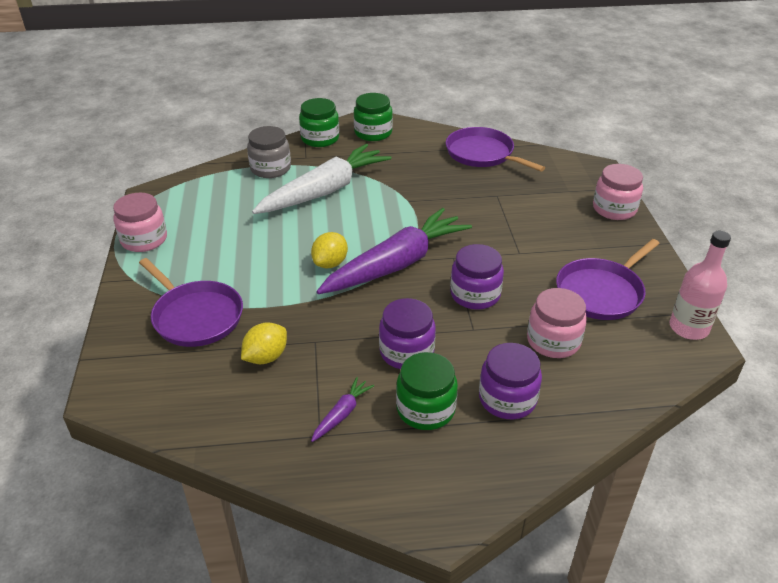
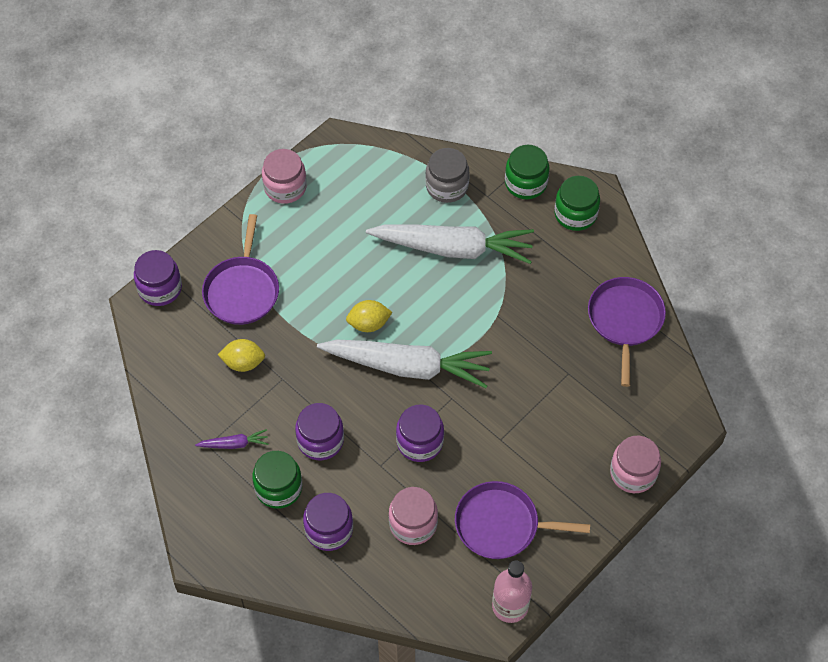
camera: 50 degrees right, 20 degrees up
(112, 369) = (160, 288): none -> purple jar
(396, 264) = (407, 367): purple carrot -> white carrot

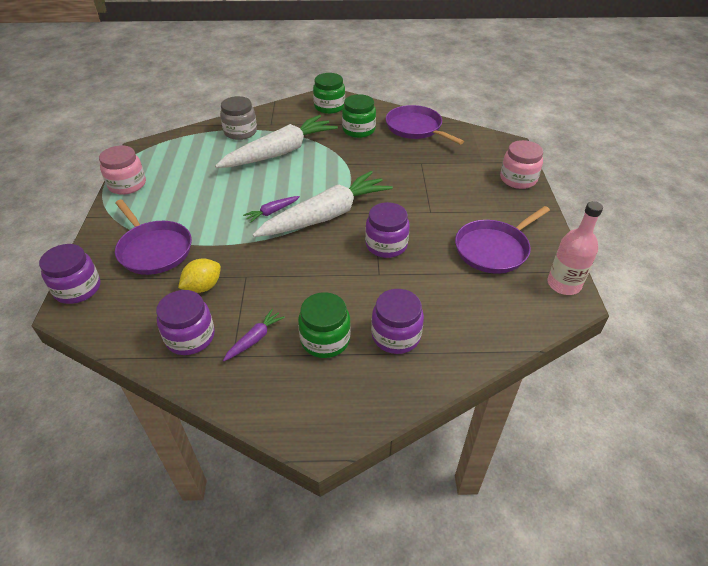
camera: 45 degrees left, 15 degrees down
(320, 440) = (319, 290): purple jar -> purple jar (190, 337)
(369, 324) = (272, 212): yellow lemon -> purple carrot
(413, 524) = (444, 288): pink jar -> none
(526, 183) = (285, 109): green jar -> green jar (358, 130)

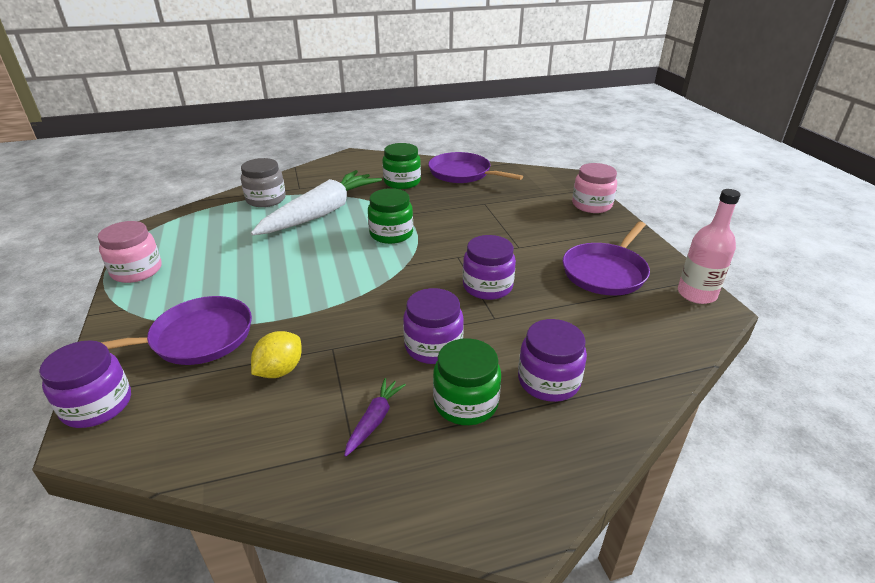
camera: 15 degrees left, 10 degrees down
(154, 249) = (196, 338): purple pan -> purple pan turned 60 degrees counterclockwise
(190, 337) = (284, 436): purple jar -> purple jar (433, 346)
(272, 212) = (337, 273): purple carrot -> none
(326, 216) = (404, 268): white carrot -> none
(329, 107) = (360, 165): green jar -> green jar (391, 234)

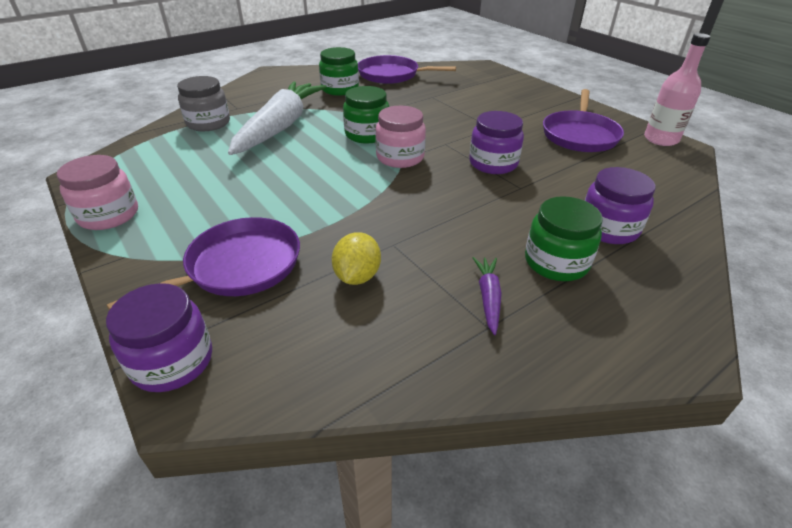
camera: 20 degrees left, 5 degrees up
(433, 346) = (488, 222): purple jar -> none
(591, 205) = (524, 85): pink jar -> pink jar (400, 157)

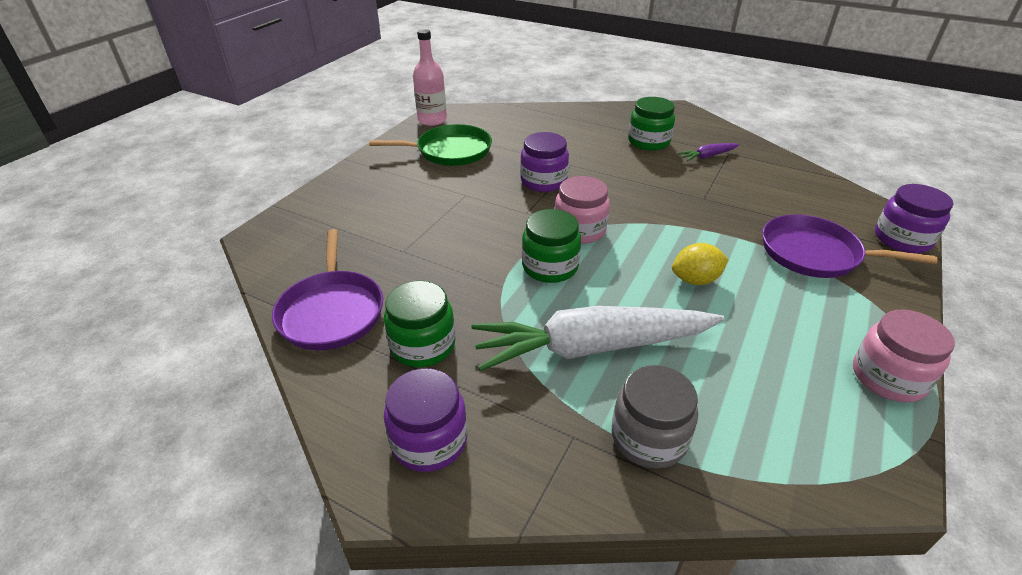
camera: 115 degrees left, 0 degrees up
(357, 276) = (752, 202): yellow lemon -> yellow lemon (695, 280)
(580, 135) = (450, 151): purple pan -> green pan
(608, 228) = (592, 130): purple jar -> purple jar (429, 441)

